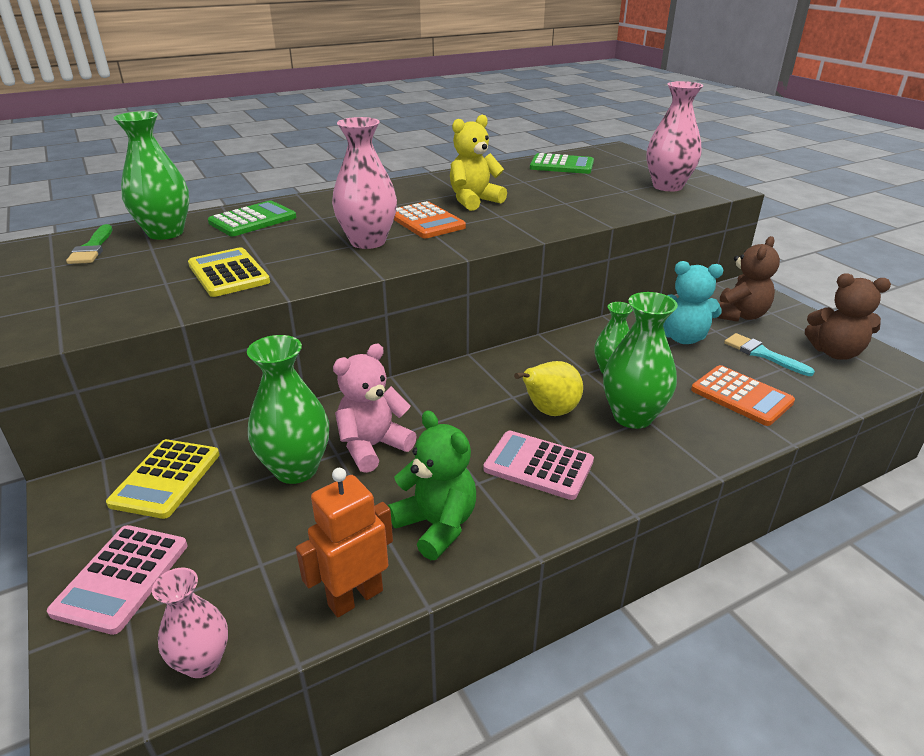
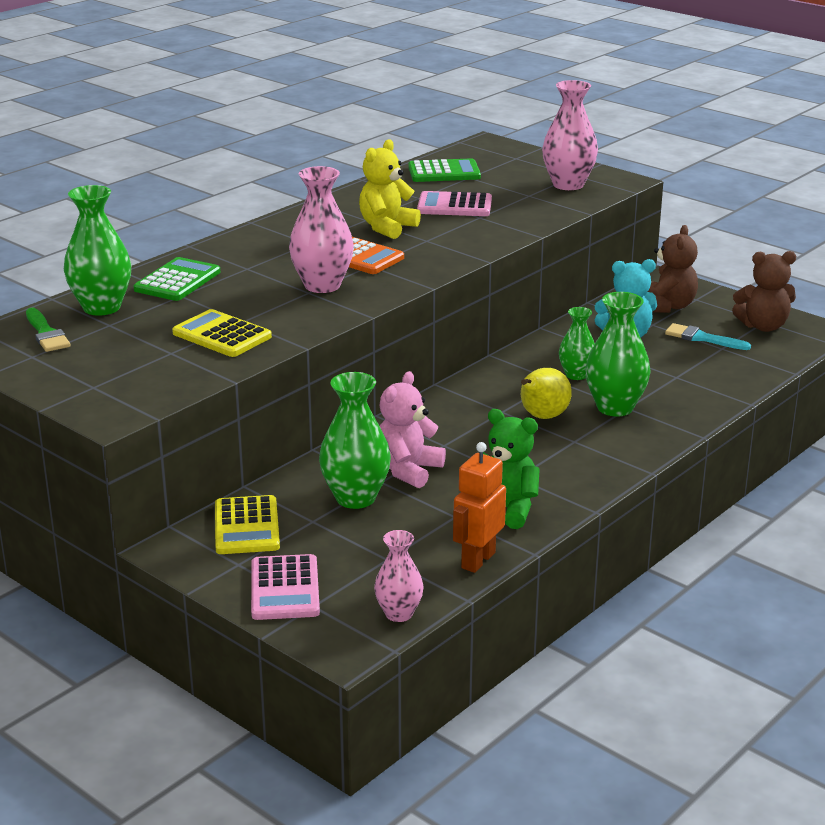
camera: 20 degrees left, 5 degrees down
(538, 465) = (558, 456): pink calculator -> pink calculator (454, 206)
(741, 396) = (697, 376): orange calculator -> none

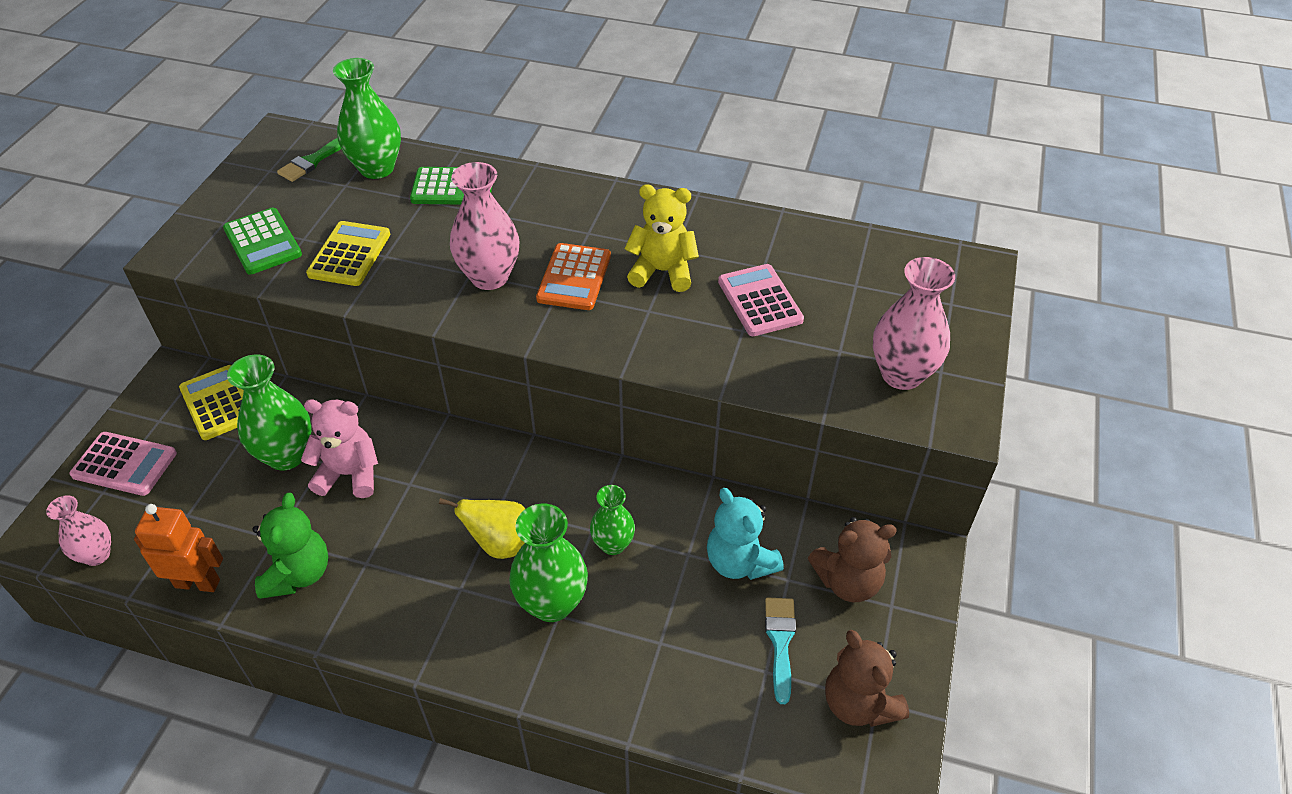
camera: 65 degrees right, 20 degrees up
(247, 526) = (218, 403): yellow calculator -> yellow calculator turned 90 degrees clockwise
(285, 589) = (124, 464): pink calculator -> pink calculator turned 135 degrees counterclockwise
(444, 172) = (853, 261): green calculator -> green calculator (263, 242)

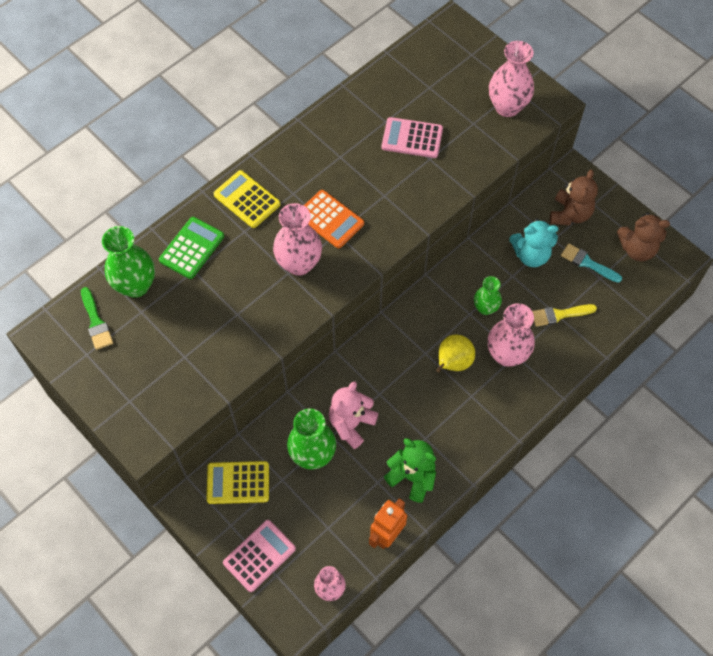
camera: 60 degrees left, 15 degrees up
(263, 242) = (170, 382): green calculator -> none
(349, 254) = (221, 334): yellow calculator -> yellow calculator (247, 199)
(552, 603) = (507, 355): green vase -> pink vase
(662, 271) = (355, 172): yellow teddy bear -> none
(662, 643) = (559, 315): none -> yellow brush

